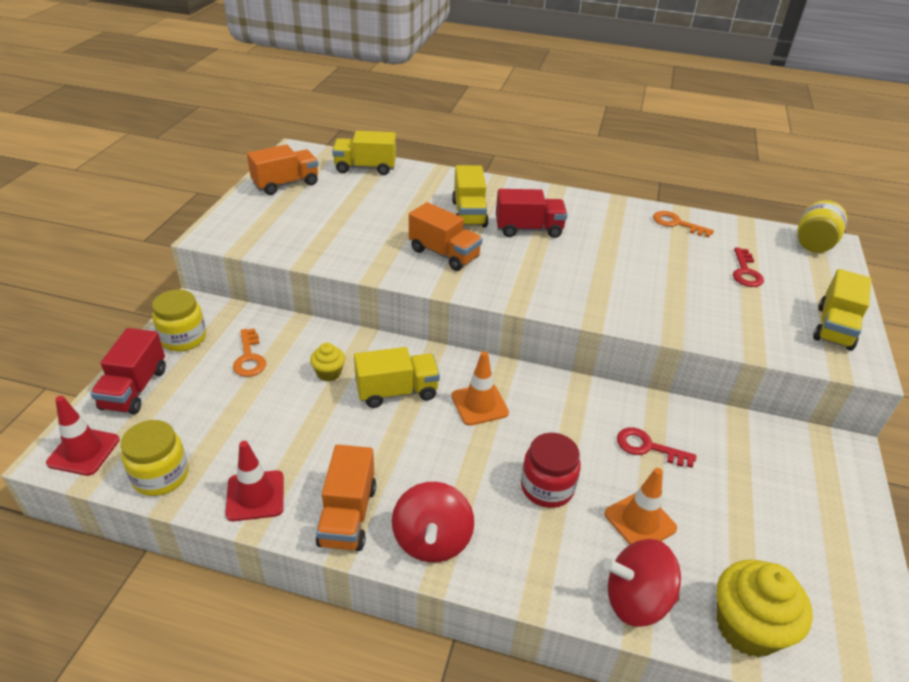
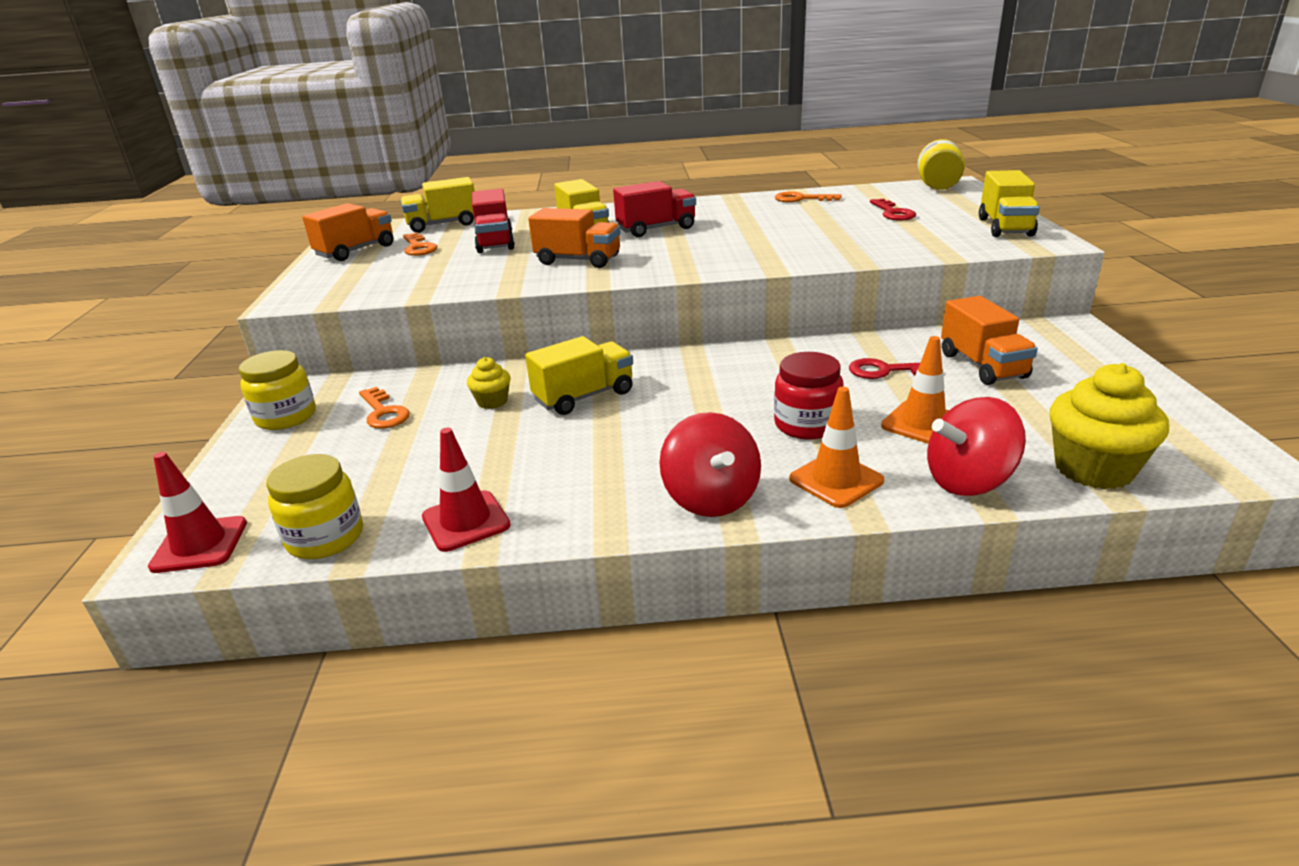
camera: 15 degrees left, 10 degrees down
(134, 389) = (243, 473): red truck -> red truck (495, 242)
(333, 194) = (418, 247): none -> orange key
(348, 515) = (595, 506): orange truck -> orange truck (982, 366)
(479, 404) = (685, 383): orange traffic cone -> orange traffic cone (836, 480)

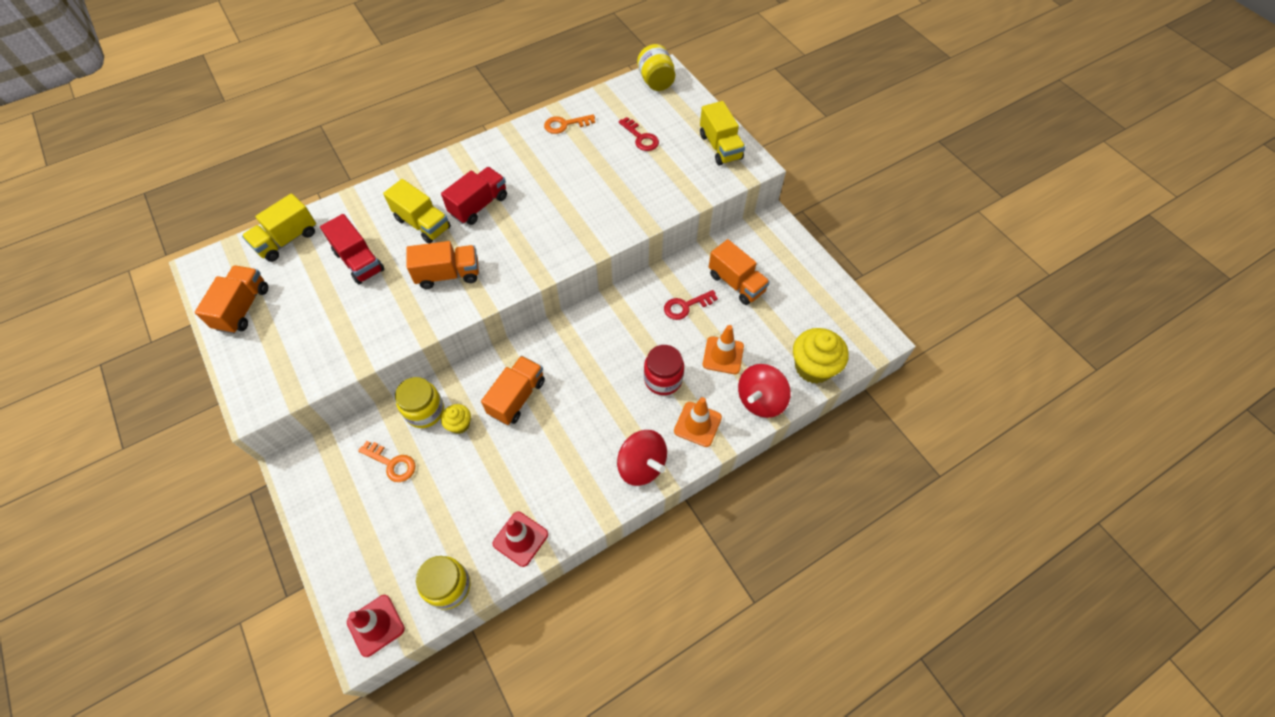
camera: 30 degrees left, 30 degrees up
(286, 417) = (323, 494): yellow jar -> yellow jar (425, 411)
(418, 247) = (297, 287): orange key -> none
(584, 396) = (517, 397): yellow truck -> orange truck

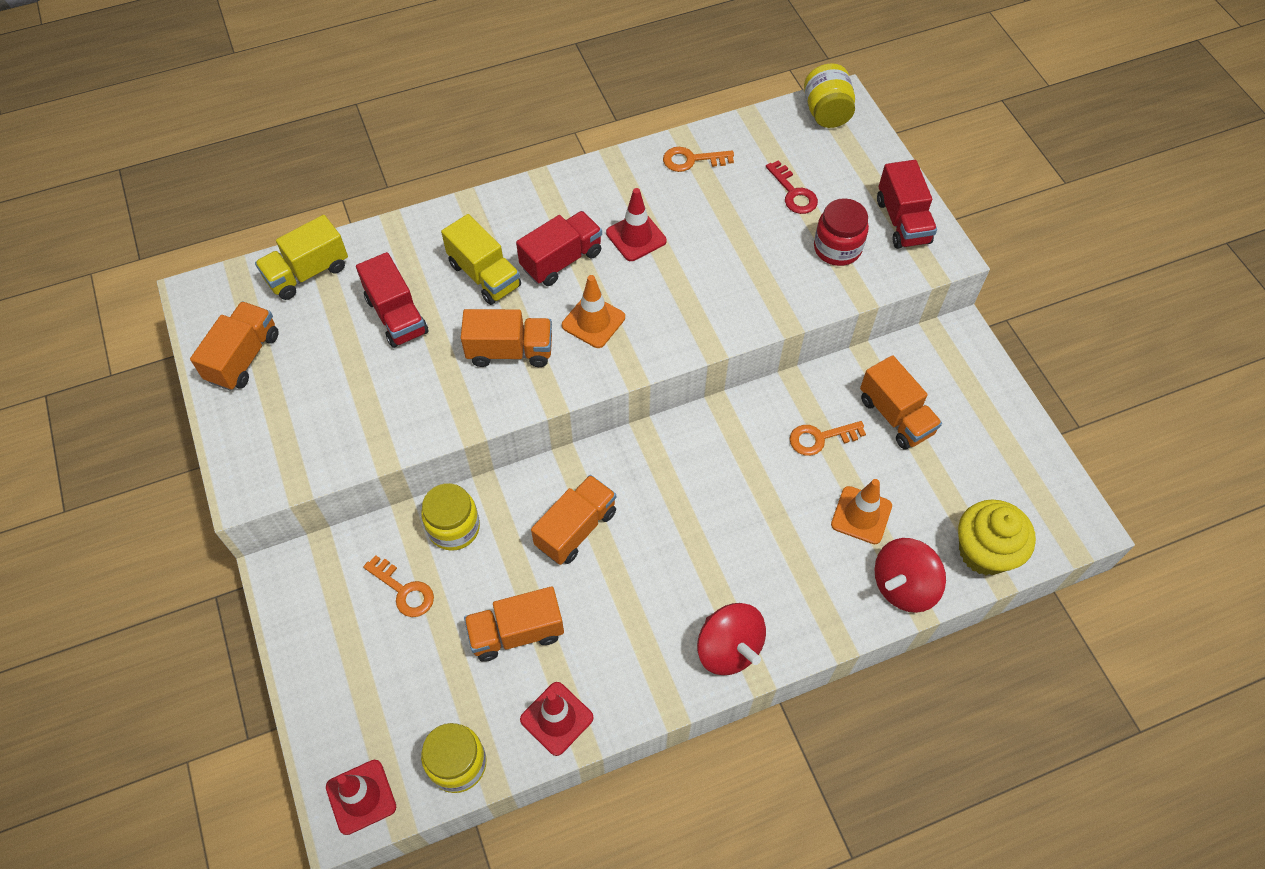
camera: 10 degrees right, 0 degrees up
(459, 424) = (496, 553): yellow cupcake -> none
(482, 480) = (516, 633): none -> orange truck
(532, 182) = (636, 237): none -> red traffic cone
(663, 379) = (774, 535): red jar -> red jar (837, 248)
(686, 306) = (820, 438): red key -> orange key
(697, 424) = (812, 605): orange traffic cone -> orange traffic cone (593, 321)
(720, 147) = (902, 221): yellow truck -> red truck

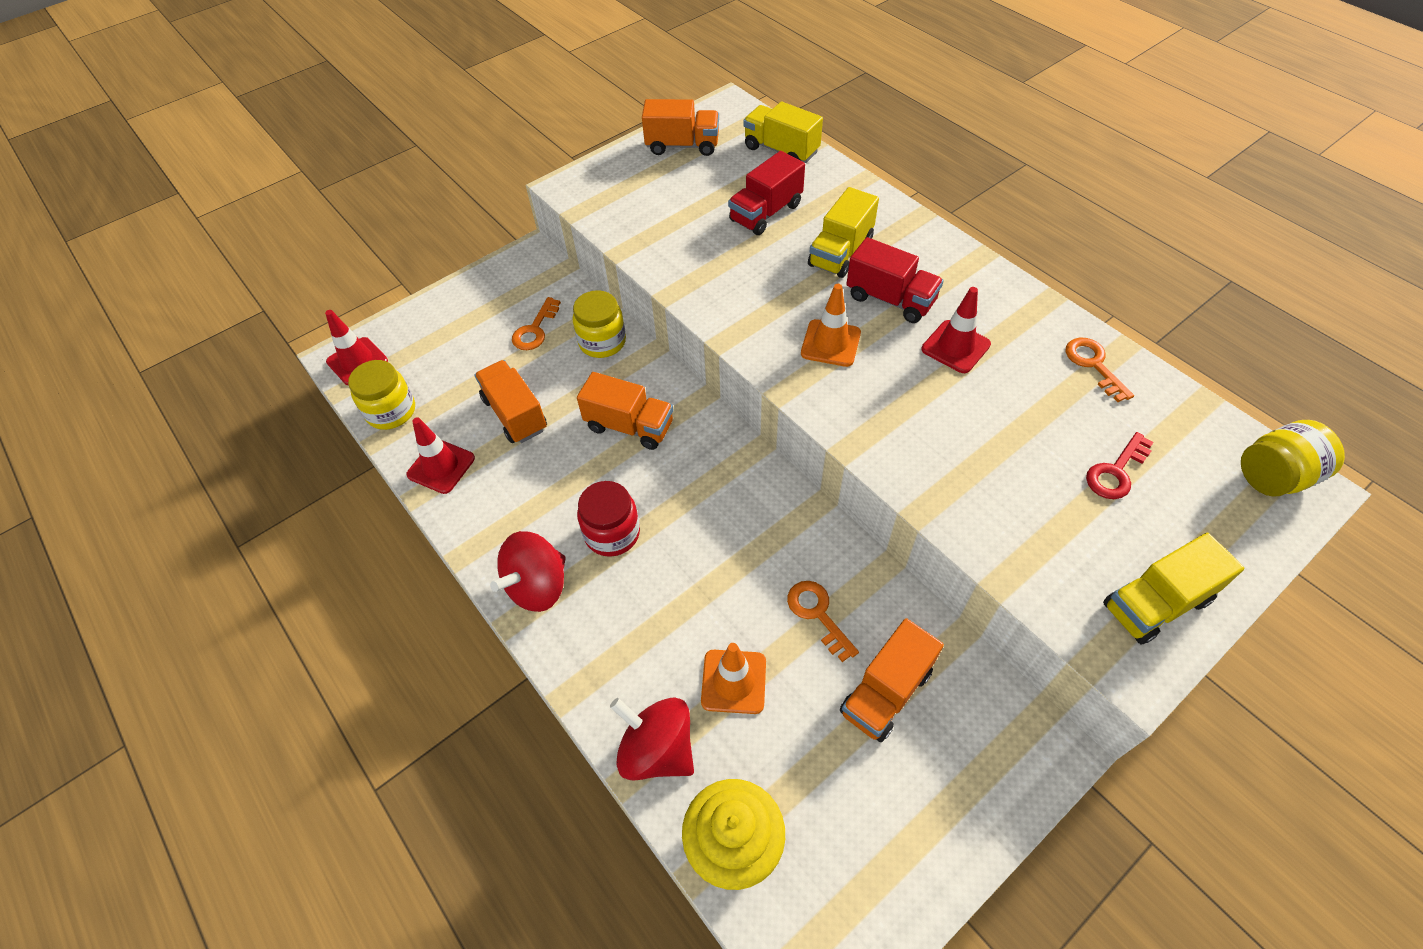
camera: 75 degrees right, 5 degrees down
(510, 351) = (766, 294): orange truck -> none
(837, 248) = (1061, 537): red jar -> red jar (612, 533)
(902, 221) = (1156, 603): red truck -> yellow truck

